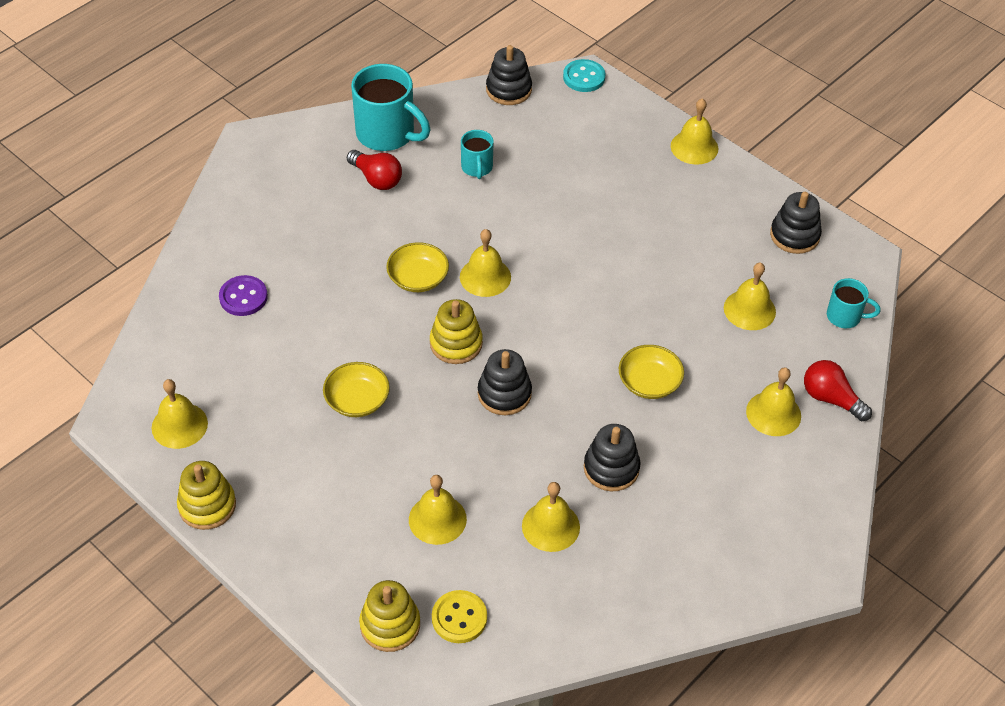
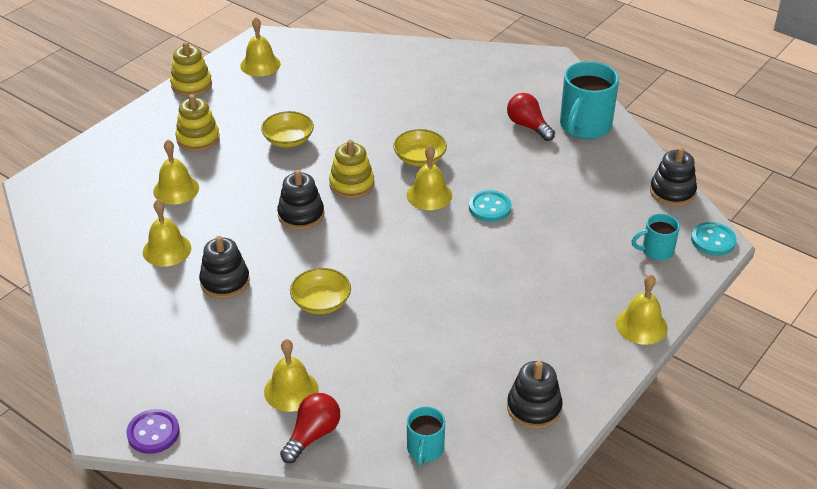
camera: 85 degrees right, 10 degrees down
(243, 297) = (383, 76): purple button -> purple button (153, 433)
(376, 179) = (528, 126): red light bulb -> red light bulb turned 105 degrees clockwise
(390, 625) = (85, 175): yellow stacking toy -> yellow stacking toy (198, 139)
(459, 618) = (87, 207): yellow button -> none
(477, 168) = (560, 180): turquoise mug -> turquoise mug (656, 251)
(514, 229) = (489, 207): none -> turquoise button
(749, 310) = (421, 371): yellow bell -> none

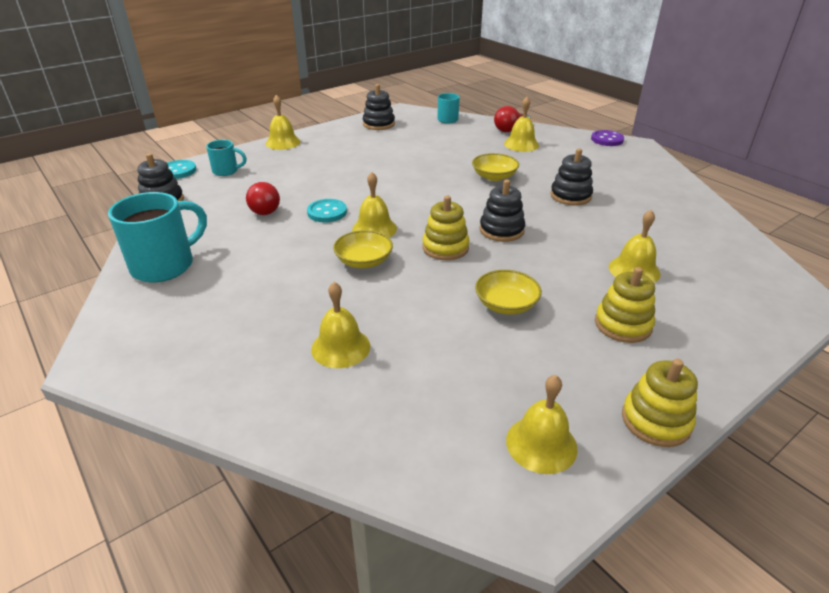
camera: 165 degrees left, 5 degrees down
(167, 250) = (627, 222): yellow bell -> yellow bell (340, 347)
(528, 126) = (223, 275): red light bulb -> red light bulb (263, 208)

